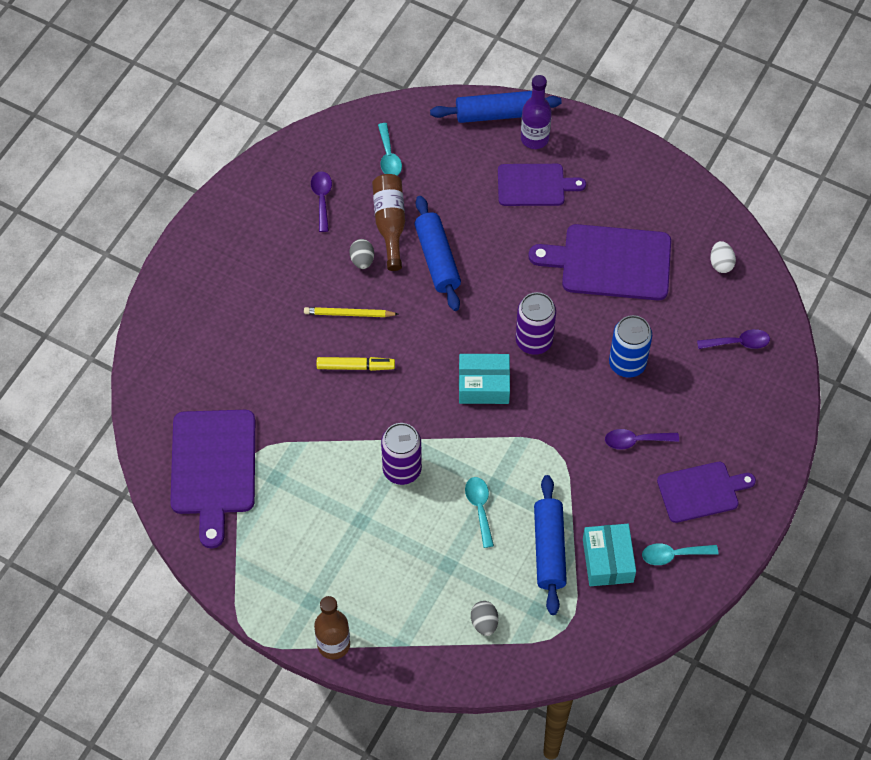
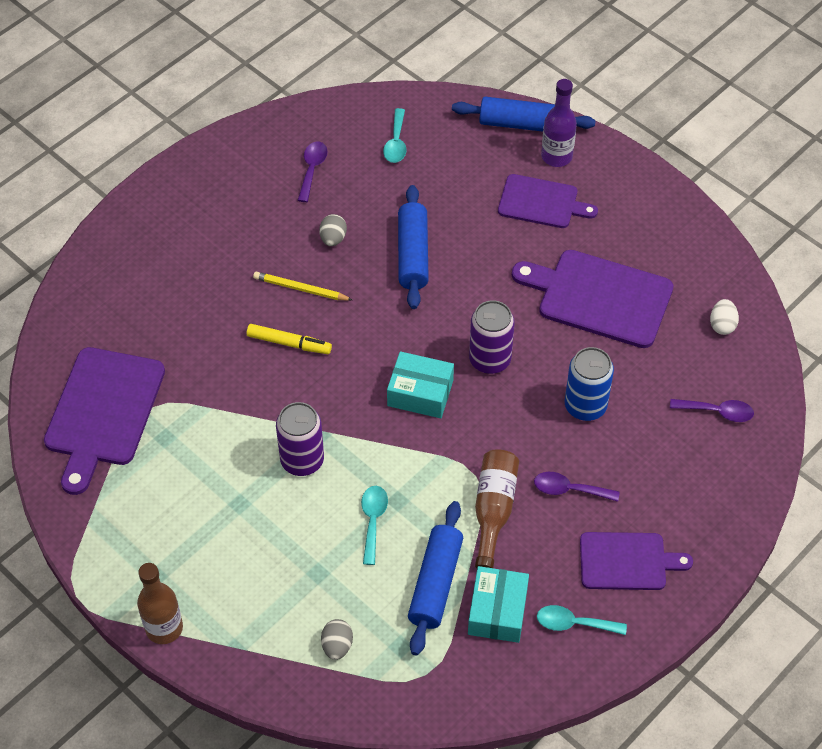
camera: 15 degrees right, 5 degrees down
(390, 224) = (375, 209): brown bottle -> brown bottle (493, 510)

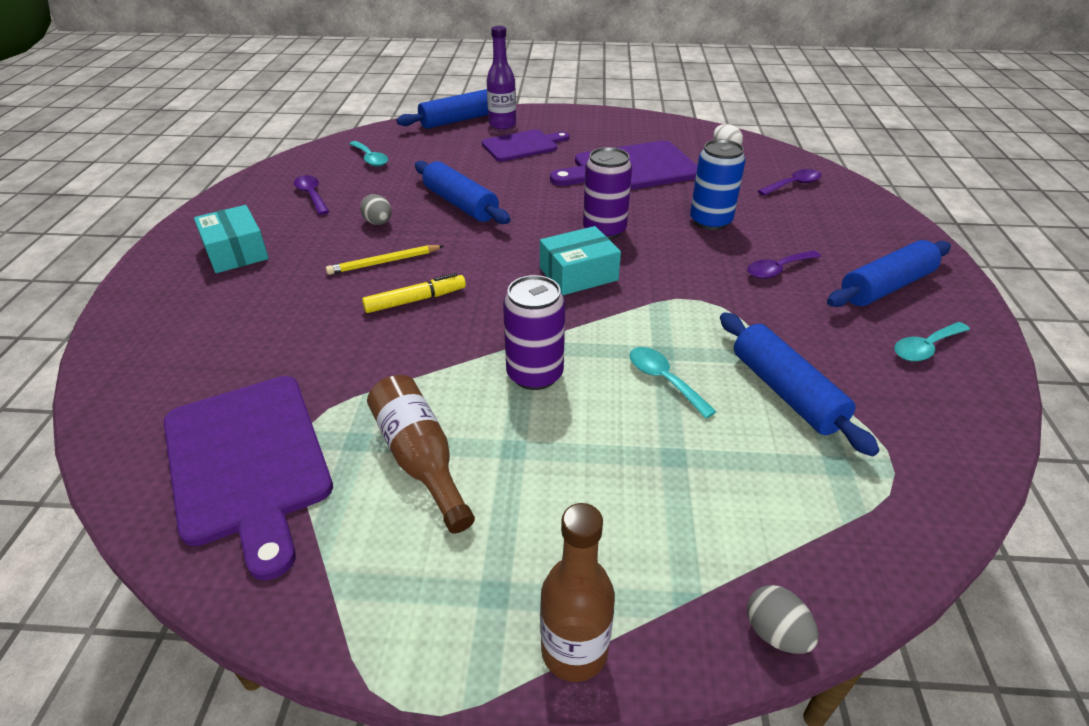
camera: 40 degrees left, 15 degrees down
(337, 646) = (785, 511): grey egg -> grey egg (775, 633)
(493, 510) = (747, 313): brown bottle -> brown bottle (420, 460)
(497, 611) = (863, 378): turquoise box -> turquoise box (236, 252)
(627, 561) = (886, 287): purple cutting board -> blue rolling pin

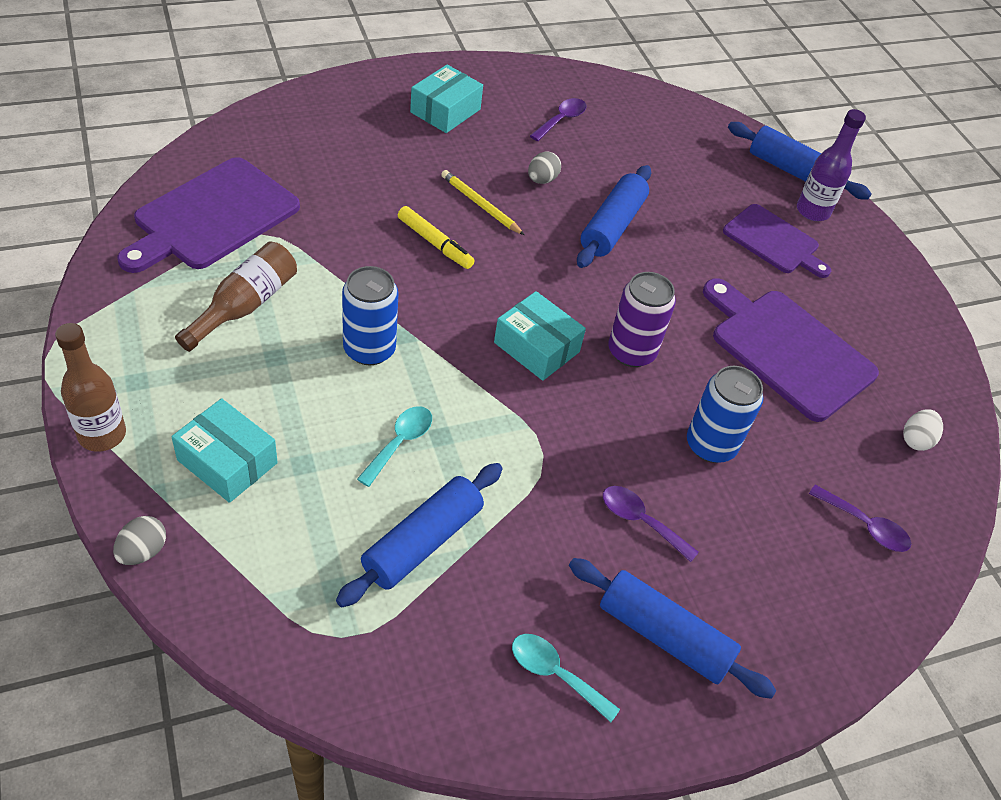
camera: 60 degrees right, 10 degrees up
(370, 159) = (656, 134): turquoise spoon -> none
(535, 374) = (369, 349): purple can -> blue can
(654, 521) = (227, 461): none -> turquoise box

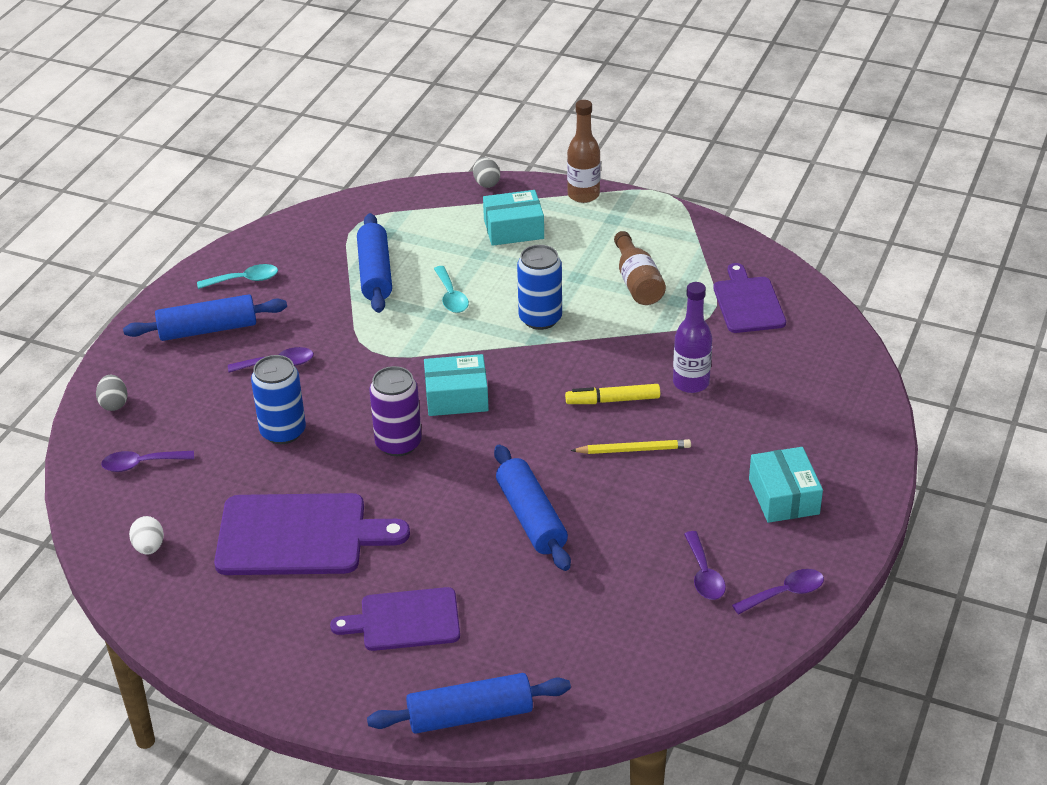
camera: 140 degrees right, 10 degrees down
(212, 216) = (748, 303): purple cutting board -> purple cutting board, size x0.64
(534, 81) = (785, 593): none -> purple spoon
(542, 180) = (630, 507): grey egg -> grey egg (114, 404)
(812, 211) = (407, 684): purple bottle -> purple bottle (691, 383)

